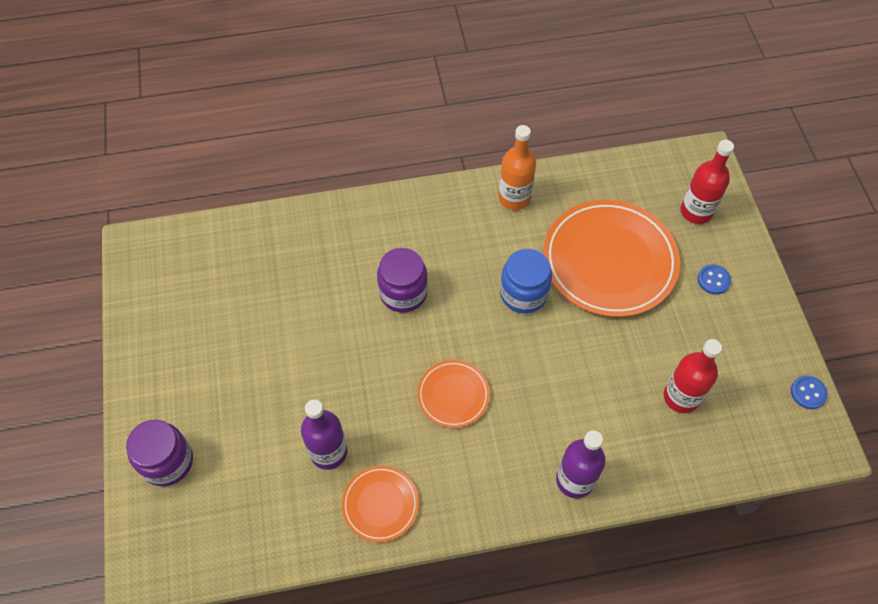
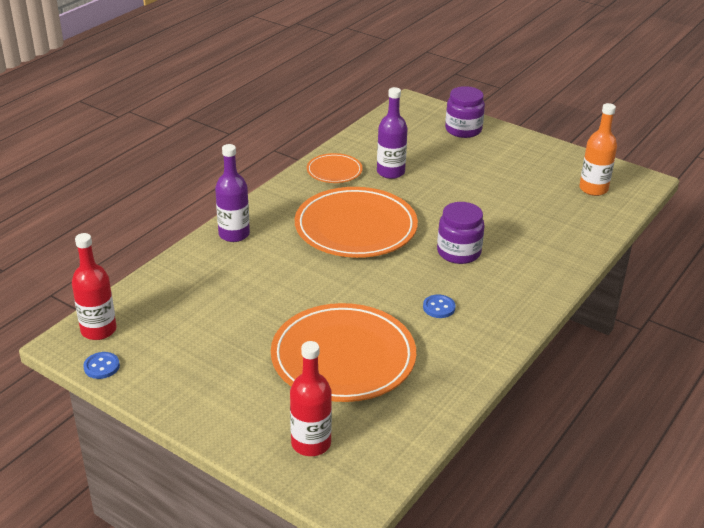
camera: 135 degrees right, 25 degrees down
(453, 395) = (355, 227): orange plate -> orange plate, size x2.02
(514, 198) = (470, 352): orange bottle -> orange bottle (593, 189)
(523, 294) = (380, 299): blue jar -> none
(681, 397) = (202, 309): red bottle -> red bottle (98, 330)
(713, 280) = (244, 397): blue button -> blue button (439, 307)

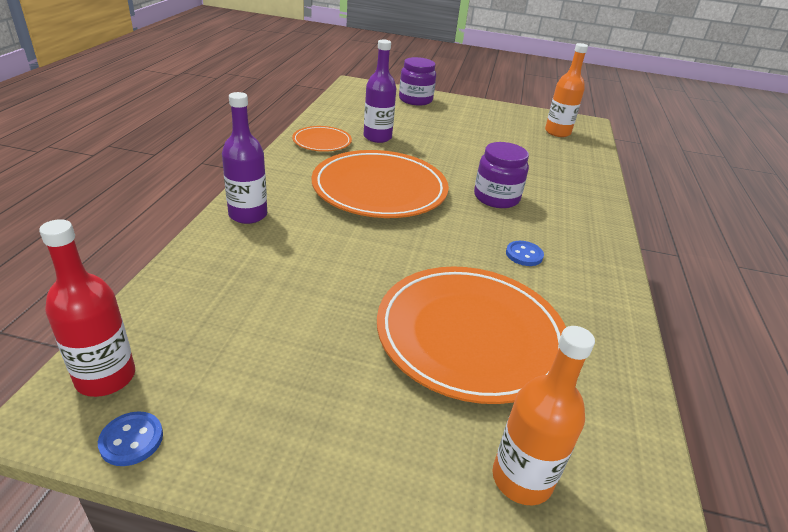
camera: 25 degrees left, 0 degrees up
(311, 443) = (522, 479): red bottle -> orange bottle

